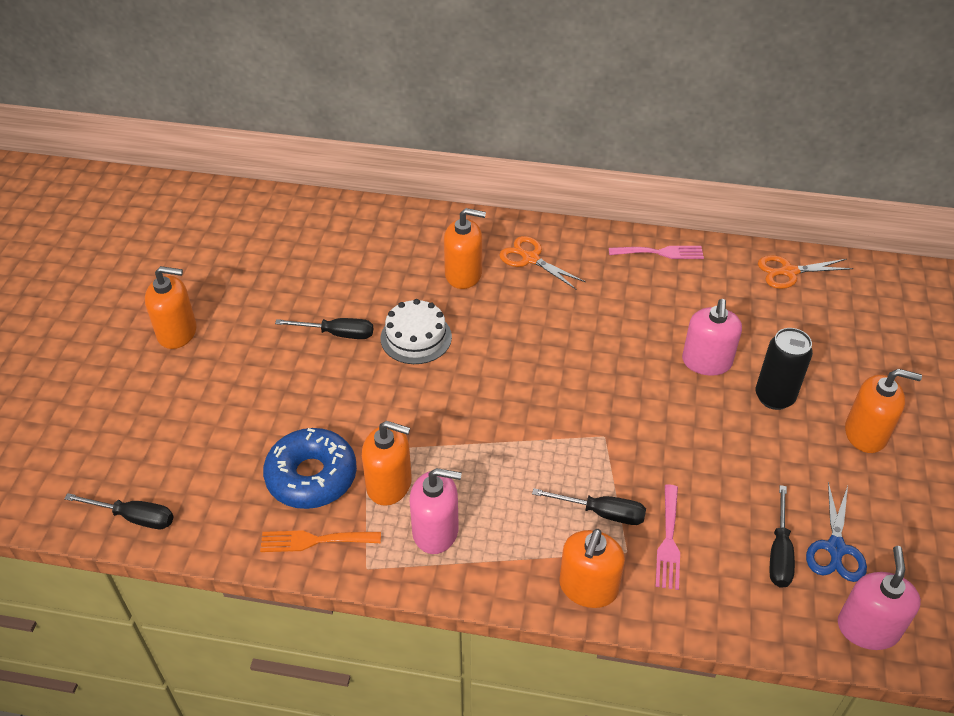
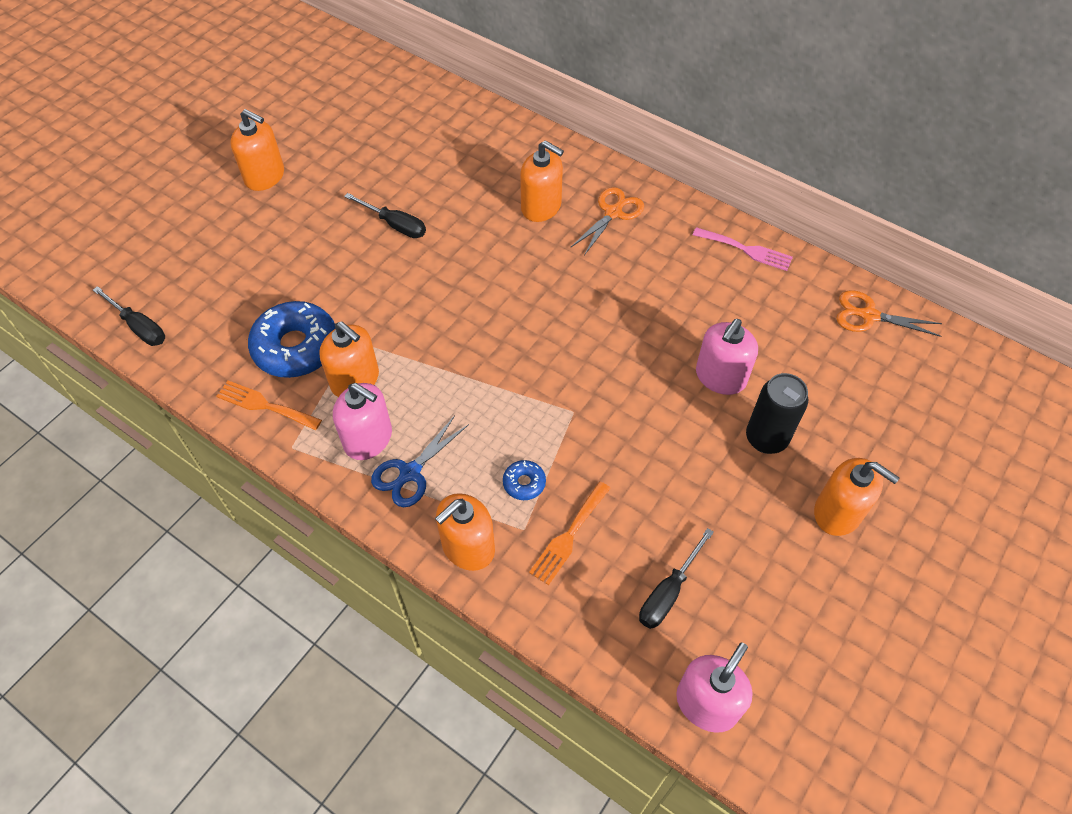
camera: 25 degrees right, 10 degrees up
(416, 337) = (461, 253): white cake -> none
(530, 258) = (613, 212): orange scissors -> orange scissors turned 60 degrees clockwise
(601, 513) = (524, 483): black screwdriver -> blue donut
(668, 541) = (568, 536): pink fork -> orange fork
(835, 549) = (727, 613): blue scissors -> blue scissors (410, 473)

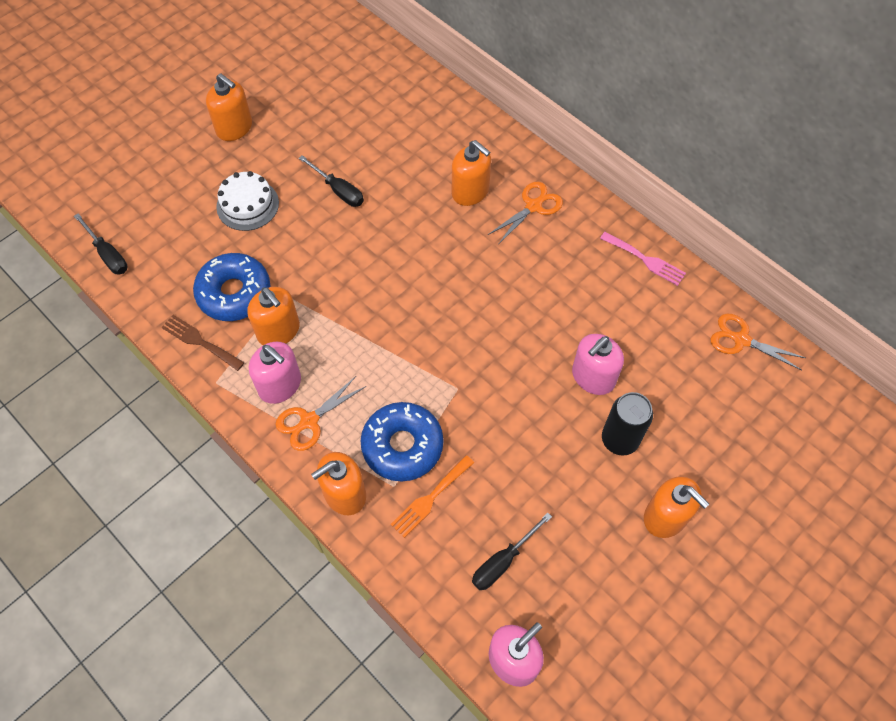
camera: 10 degrees right, 5 degrees up
(264, 405) = (199, 341): orange fork -> brown fork
(294, 253) = (247, 205): none -> white cake
(410, 473) = (309, 421): blue scissors -> orange scissors
(524, 483) = (402, 446): blue donut -> blue donut, size x2.22

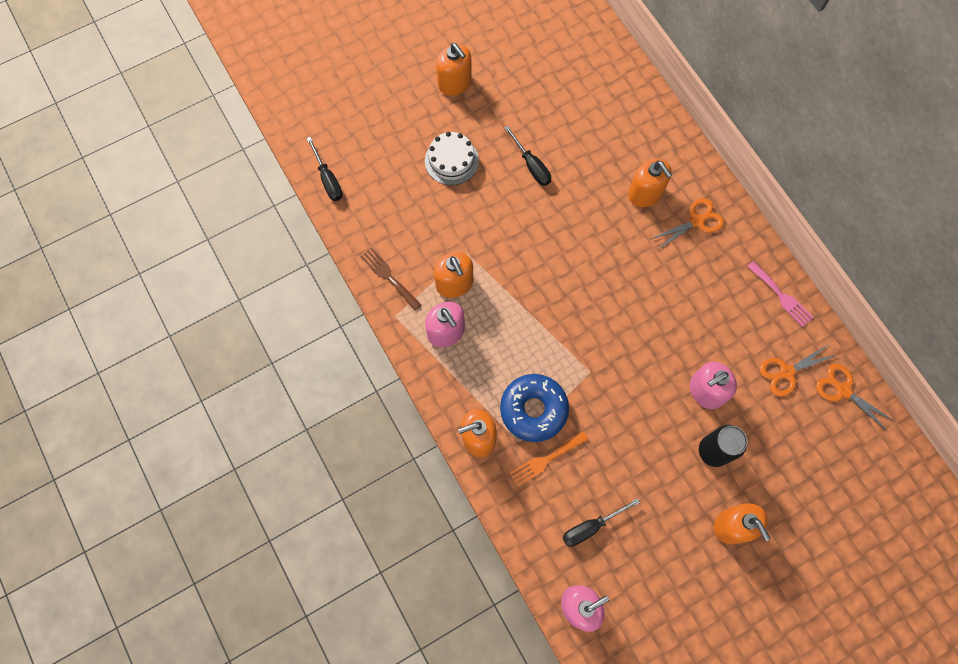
camera: 15 degrees right, 10 degrees up
(234, 293) = (425, 240): blue donut -> none
(309, 421) = (463, 369): orange scissors -> orange scissors (786, 372)

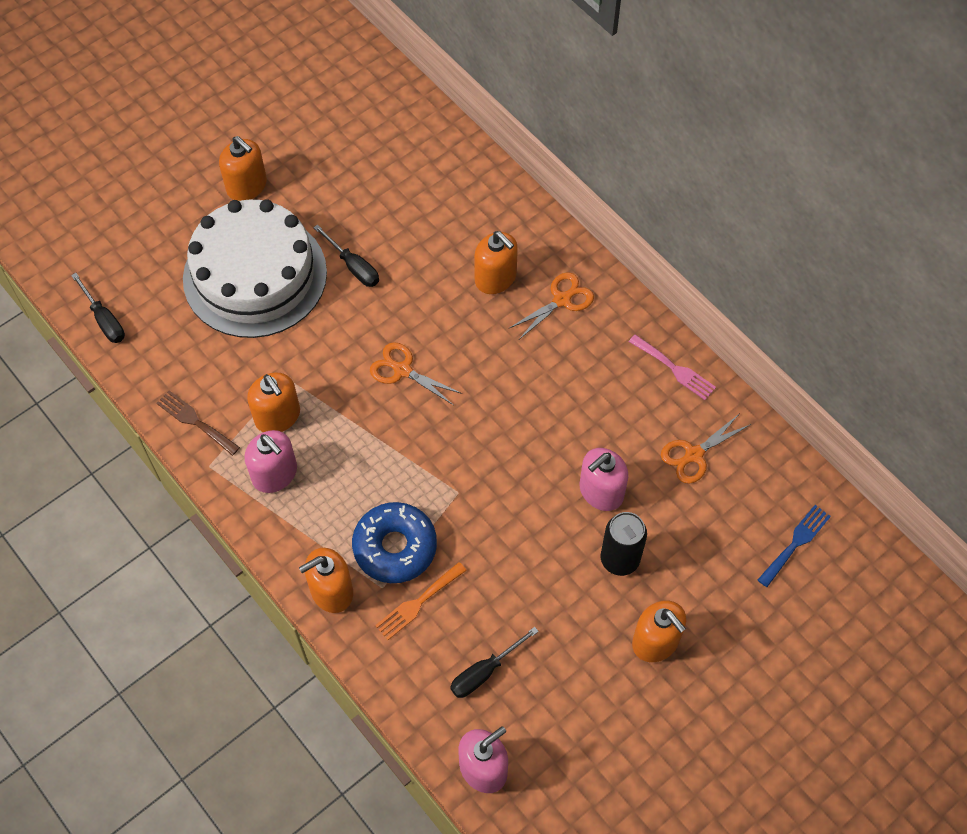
camera: 10 degrees left, 10 degrees down
(451, 160) = (255, 275): white cake -> white cake, size x2.15
(843, 390) = (763, 464): orange scissors -> orange scissors (402, 370)
(860, 462) = (796, 543): none -> blue fork

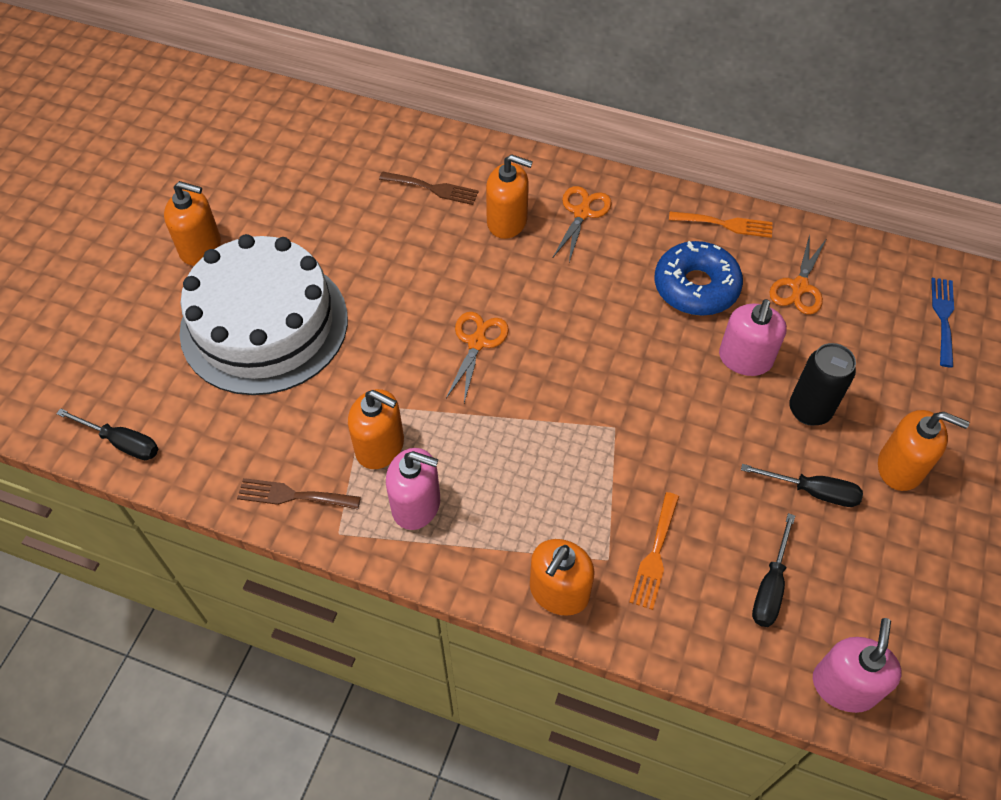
camera: 30 degrees left, 5 degrees down
(353, 266) = (361, 272): black screwdriver -> black screwdriver (812, 491)
(395, 547) = (592, 512): blue donut -> blue donut (696, 287)
(402, 370) = (477, 342): orange scissors -> orange scissors turned 105 degrees clockwise
(456, 219) = (433, 188): none -> brown fork
(675, 369) = (726, 224): pink fork -> orange fork

